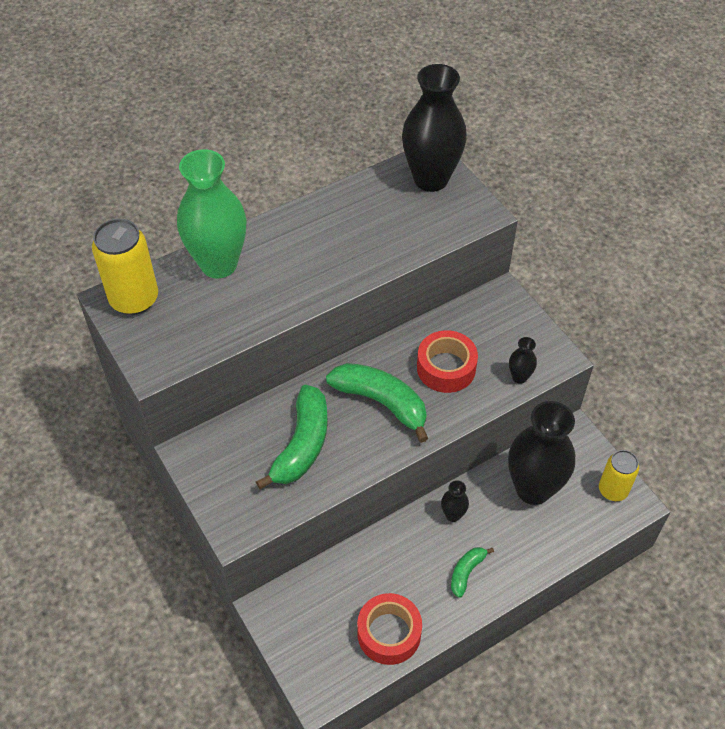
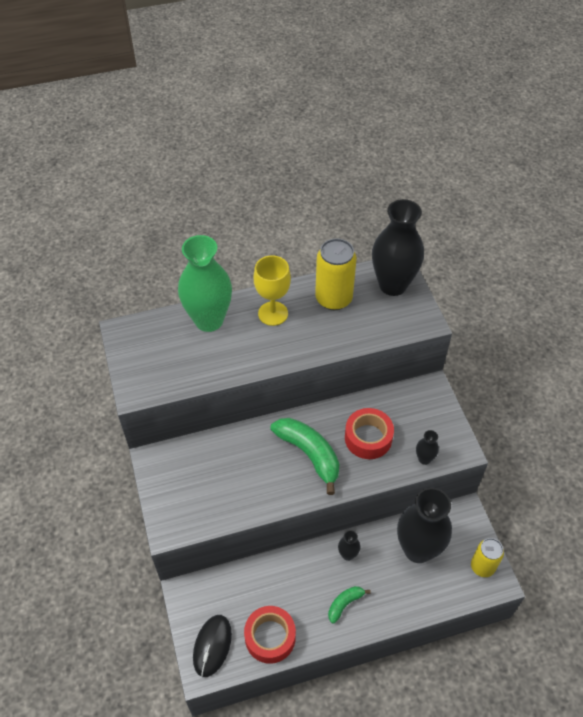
camera: 15 degrees right, 0 degrees up
(134, 299) = (138, 334): yellow can -> yellow can (333, 299)
(296, 240) = (273, 313): none -> yellow goblet
(302, 445) = (238, 474): green banana -> none
(321, 661) = (212, 646): none -> black mouse

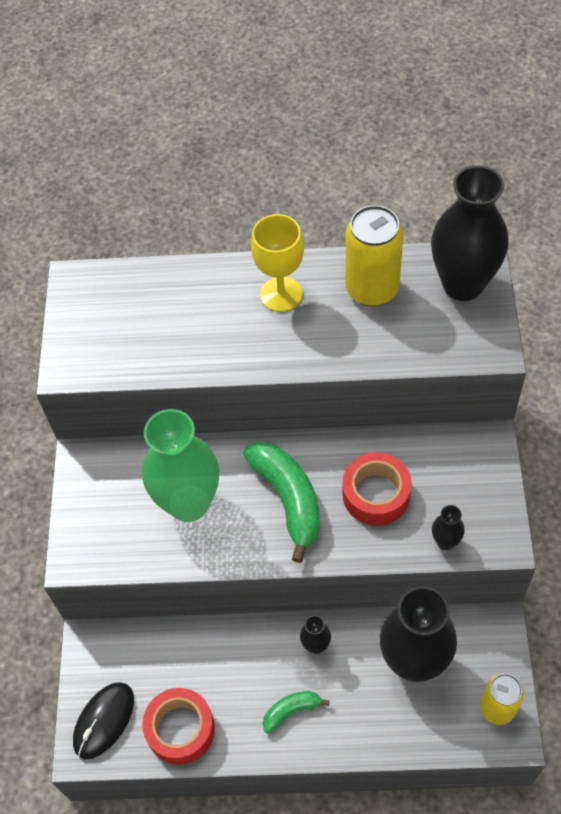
camera: 20 degrees right, 5 degrees up
(209, 320) = (192, 287): green vase -> green vase (189, 503)

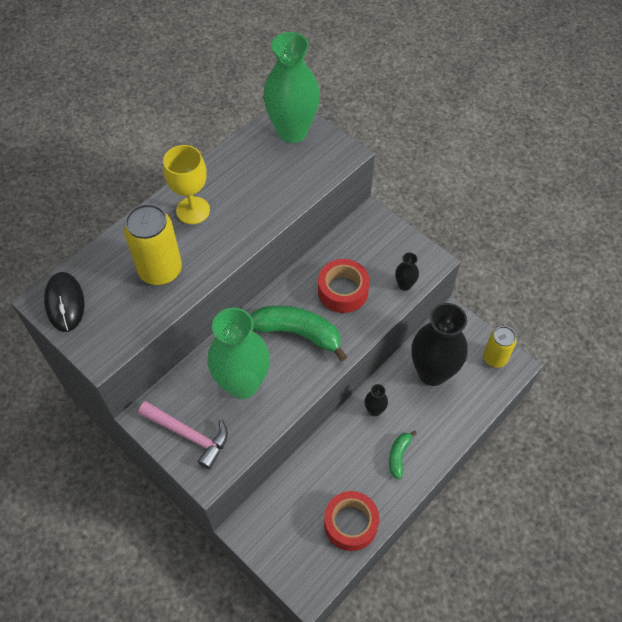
camera: 50 degrees left, 0 degrees up
(98, 509) = (189, 435): none -> pink hammer
(104, 721) = (302, 562): black mouse -> black mouse (65, 303)
(372, 289) = (244, 169): yellow can -> yellow can (160, 270)
(463, 284) = (292, 131): black vase -> green vase

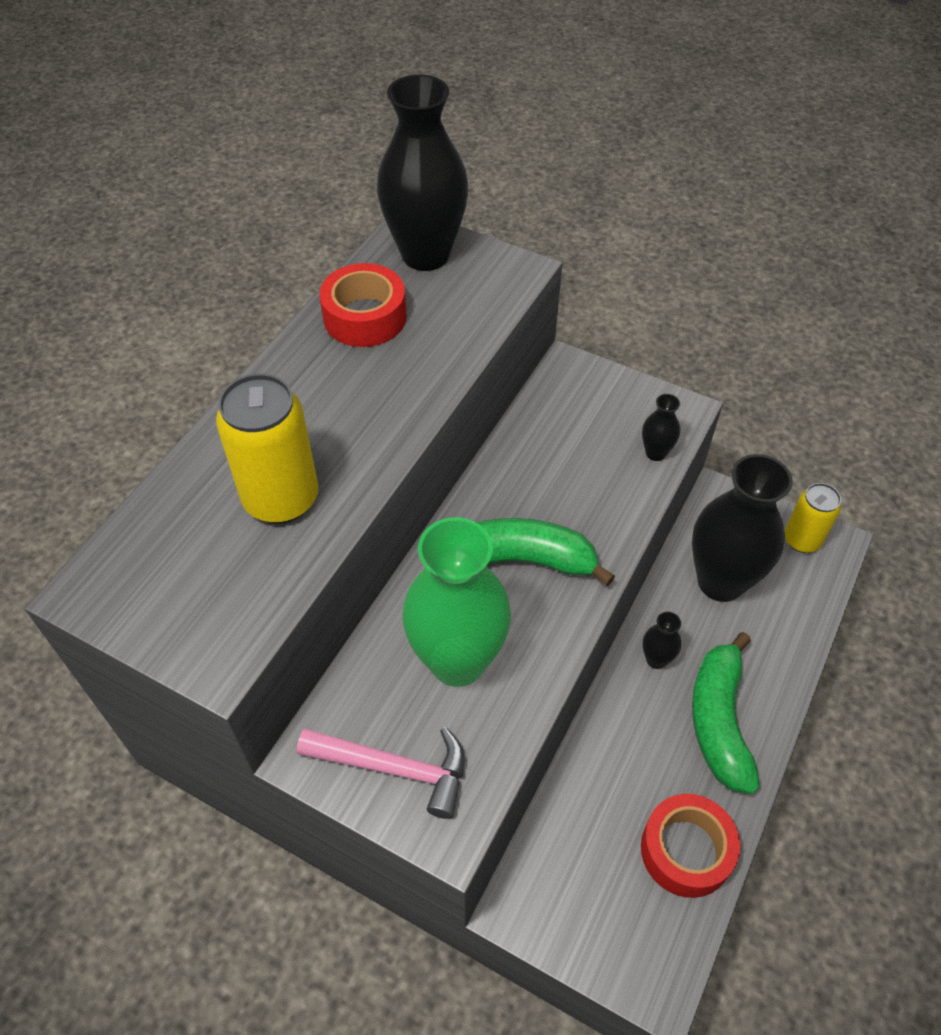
camera: 15 degrees left, 5 degrees down
(65, 303) = (127, 587): black mouse -> none
(193, 210) = (306, 396): yellow goblet -> none
(292, 131) = (425, 255): green vase -> black vase
(343, 291) = (565, 481): red tape -> red tape (365, 317)
(398, 455) = (719, 720): green banana -> green banana, size x1.94

